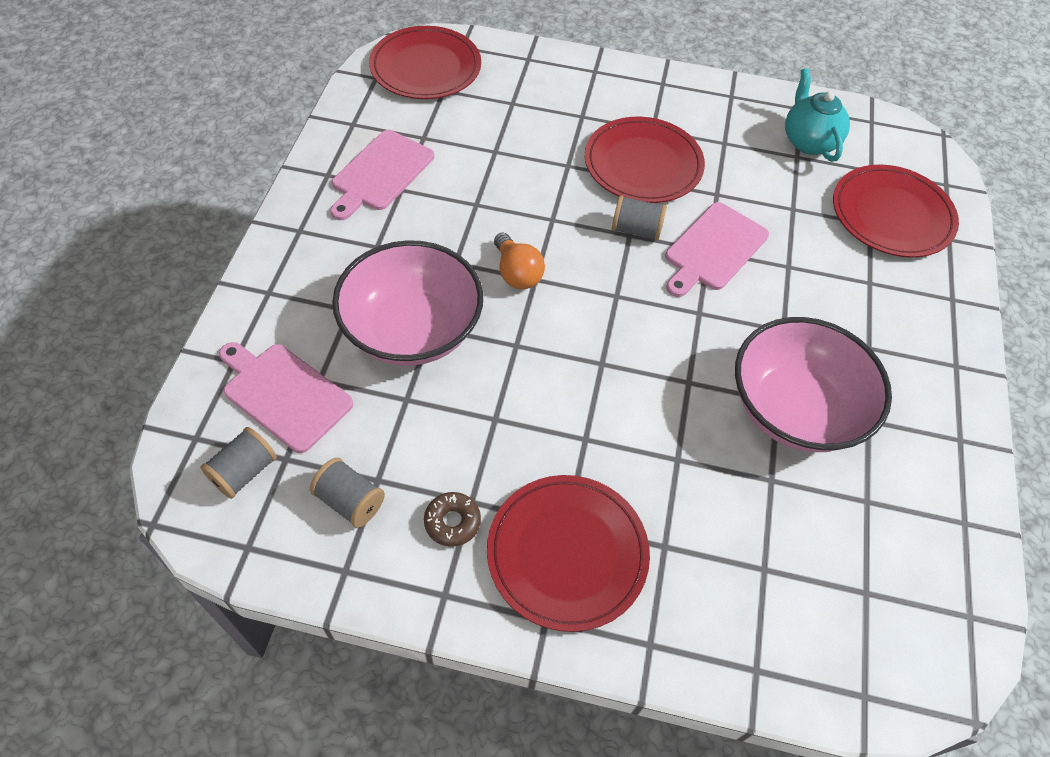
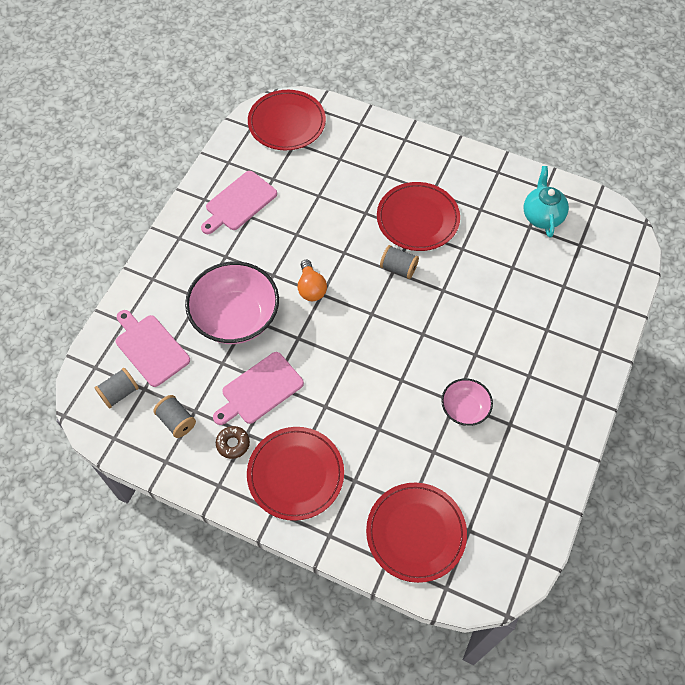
camera: 15 degrees right, 5 degrees up
(713, 249) = (447, 289): pink cutting board -> pink cutting board (259, 390)
(795, 408) = (464, 409): pink bowl -> pink bowl, size x0.53
(891, 215) = (581, 282): red plate -> red plate (416, 533)

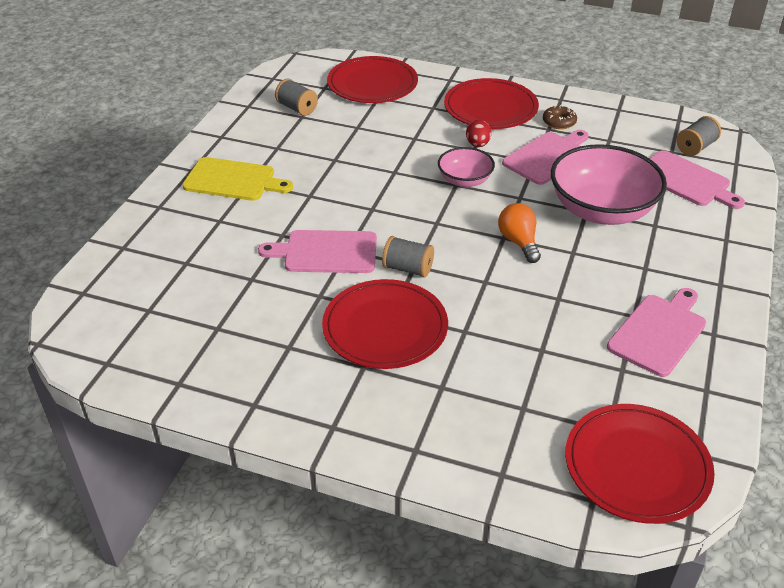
camera: 175 degrees right, 20 degrees down
(176, 421) = (623, 133): grey spool -> grey spool (297, 108)
(320, 414) = (477, 144): none -> red egg
(459, 289) = (326, 252): none -> pink cutting board
(464, 409) = (324, 155): pink bowl -> pink bowl (465, 180)
(542, 216) = (195, 343): turquoise teapot -> none
(544, 379) = (233, 180): none -> yellow cutting board

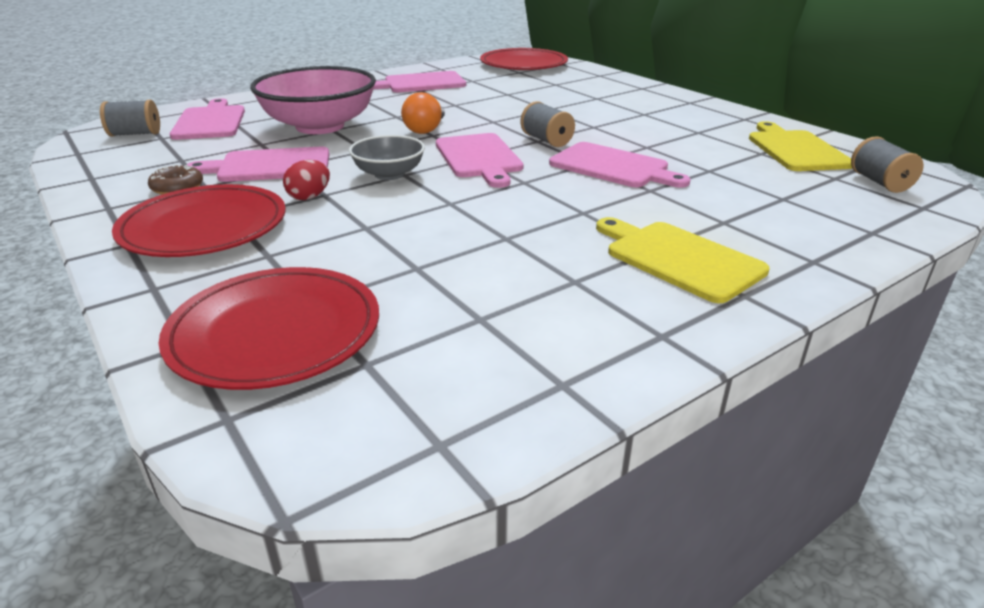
camera: 145 degrees left, 10 degrees down
(187, 349) = (795, 149): none -> yellow cutting board
(297, 108) = (471, 337): grey spool -> grey spool (879, 182)
(385, 328) = (607, 122): red plate -> none
(431, 222) = (479, 158): none -> pink cutting board
(465, 180) = (389, 174): pink bowl -> grey bowl

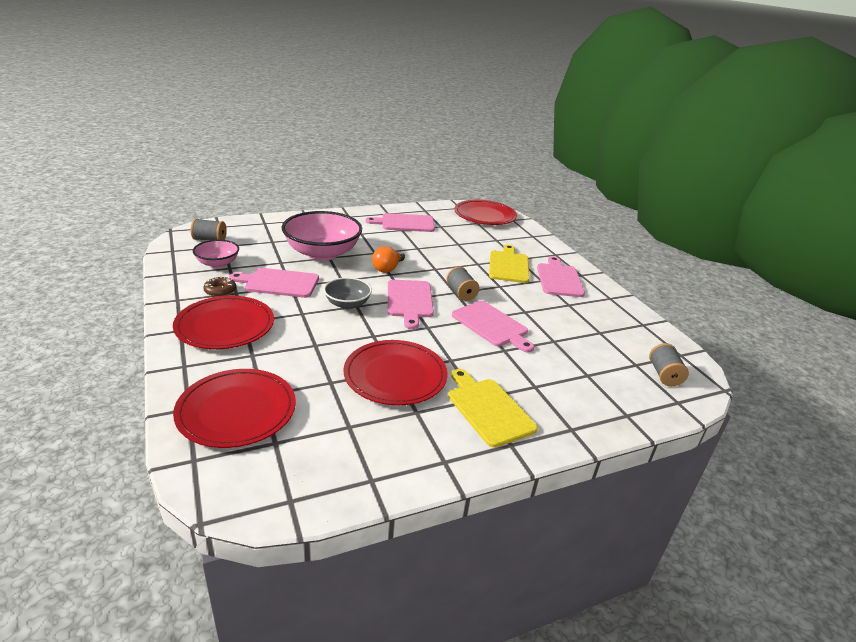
camera: 10 degrees right, 0 degrees up
(159, 158) = (218, 263): none -> pink bowl
(210, 122) = (257, 237): pink cutting board -> pink cutting board (559, 279)
(309, 197) = (292, 314): red egg -> none
(513, 243) = (395, 376): none -> red plate
(795, 149) = (626, 334): yellow cutting board -> yellow cutting board (509, 265)

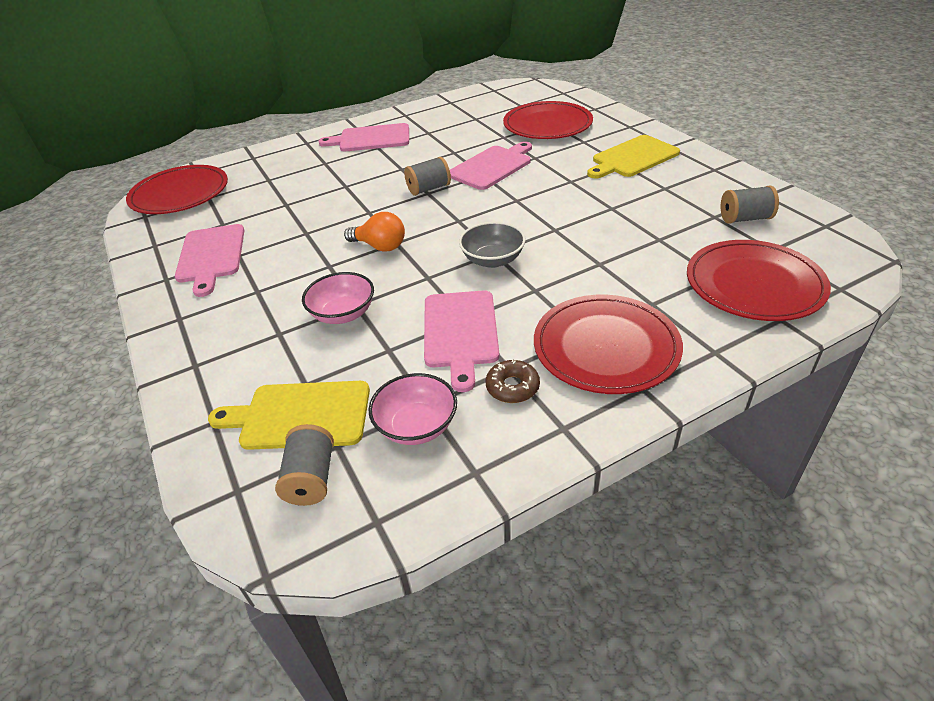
camera: 90 degrees left, 10 degrees up
(322, 253) = (343, 314): pink bowl -> pink bowl, size x0.53
(395, 376) = (619, 205): red plate -> red plate (547, 125)
(409, 301) = (463, 218): pink cutting board -> none
(509, 265) = (345, 167): yellow cutting board -> yellow cutting board (300, 415)
(664, 375) = (529, 96): grey spool -> grey spool (745, 219)

